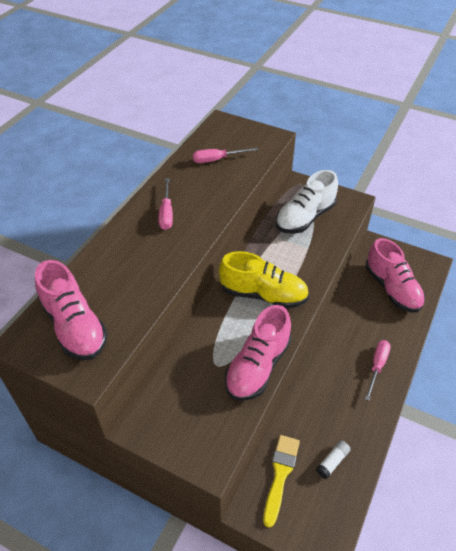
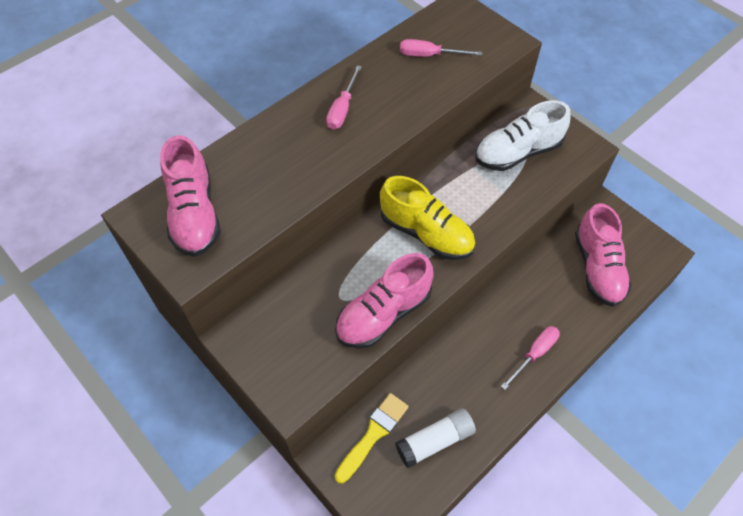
camera: 20 degrees right, 10 degrees up
(332, 462) = (435, 441): white glue stick -> white glue stick, size x1.71

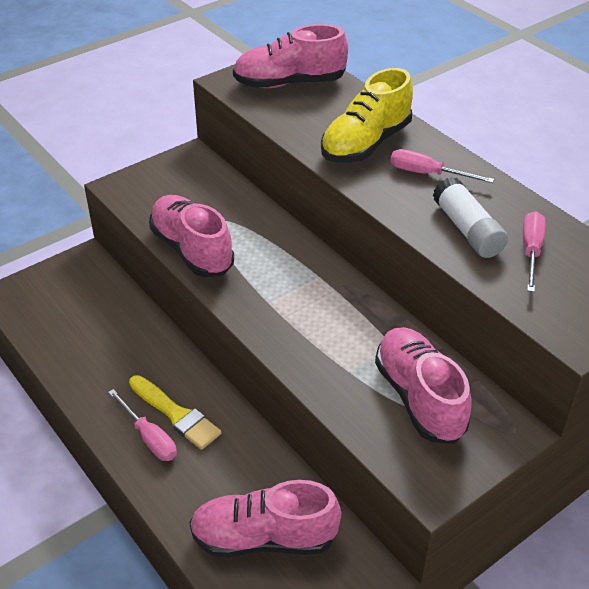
camera: 95 degrees right, 15 degrees down
(373, 434) = (98, 290): yellow brush -> yellow brush (176, 414)
(426, 233) = (291, 291): yellow shoe -> yellow shoe (365, 143)
(435, 441) = (75, 334): white glue stick -> white glue stick (467, 229)
(517, 152) = (419, 398): white shoe -> pink shoe

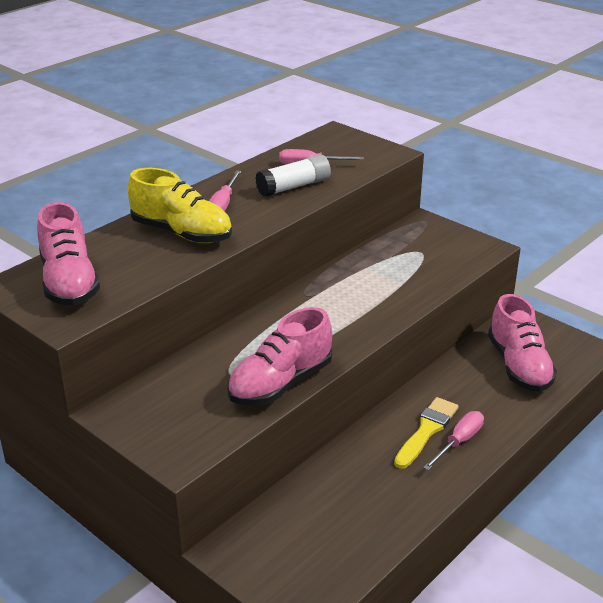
camera: 100 degrees left, 10 degrees down
(419, 398) = (413, 254): pink shoe -> none

